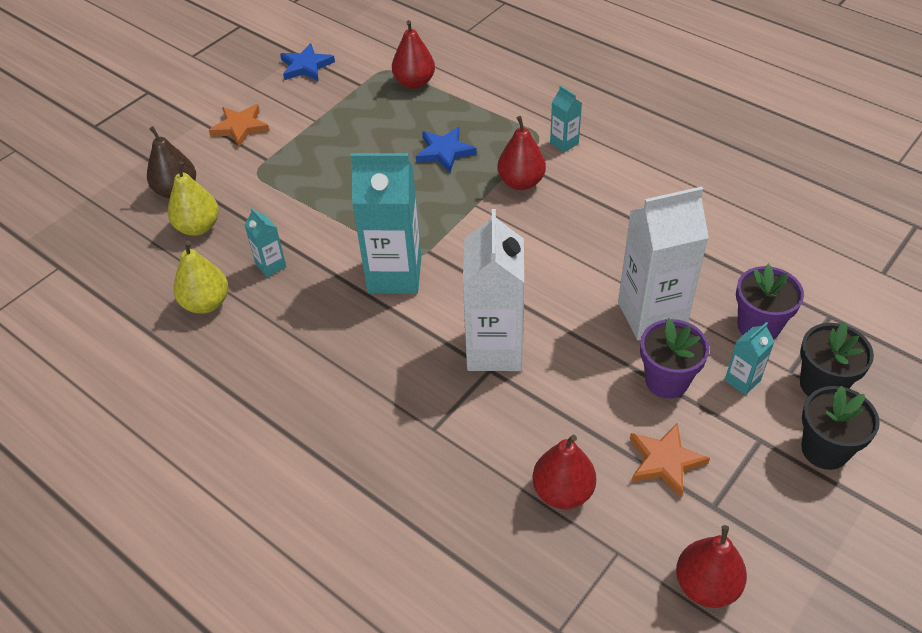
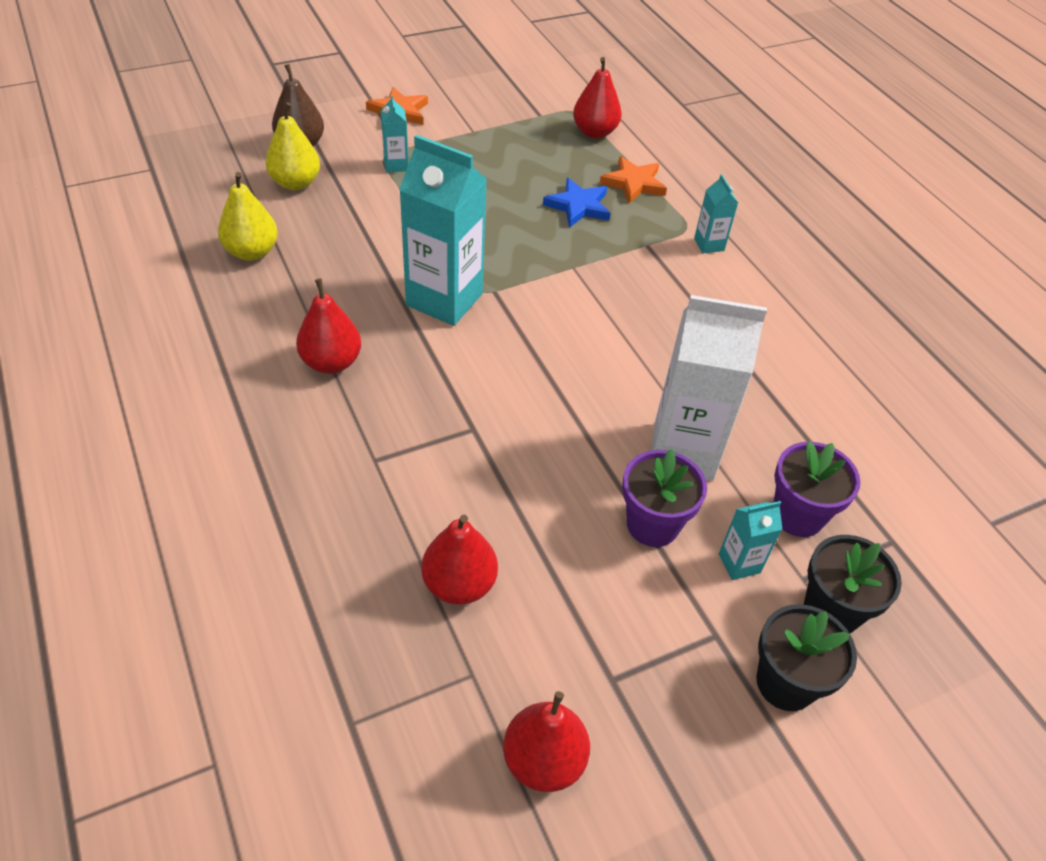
camera: 20 degrees right, 0 degrees up
(271, 265) = (335, 243): turquoise carton -> turquoise carton (396, 165)
(306, 66) = (500, 81): blue star -> none
(494, 350) = (491, 412): white carton -> none
(521, 182) = (636, 264): red pear -> red pear (331, 362)
(665, 461) = (591, 606): orange star -> orange star (634, 183)

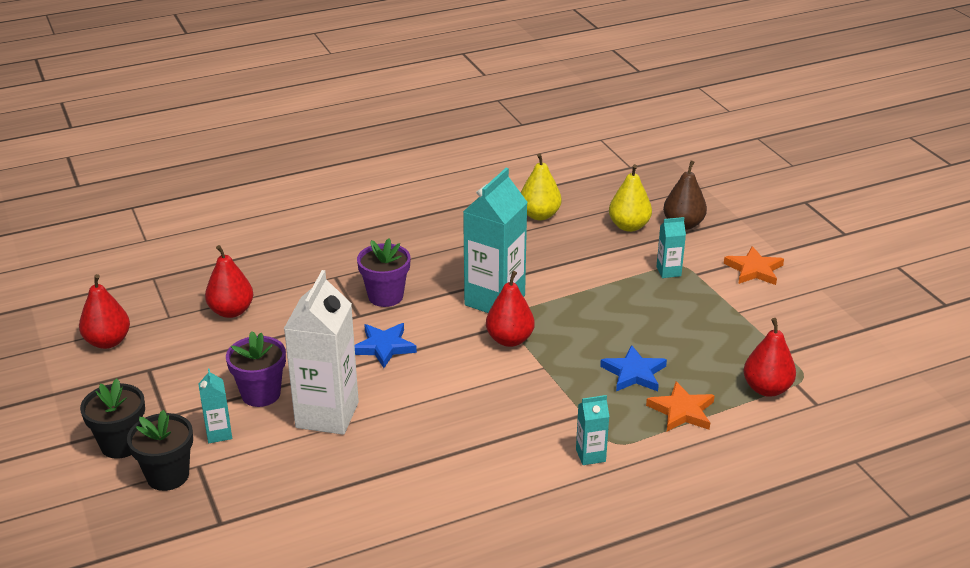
camera: 95 degrees right, 15 degrees down
(331, 362) = (425, 255): red pear -> red pear (509, 340)
(543, 401) = (384, 347): none -> blue star
(798, 515) = (255, 471): purple flower pot -> purple flower pot (385, 296)

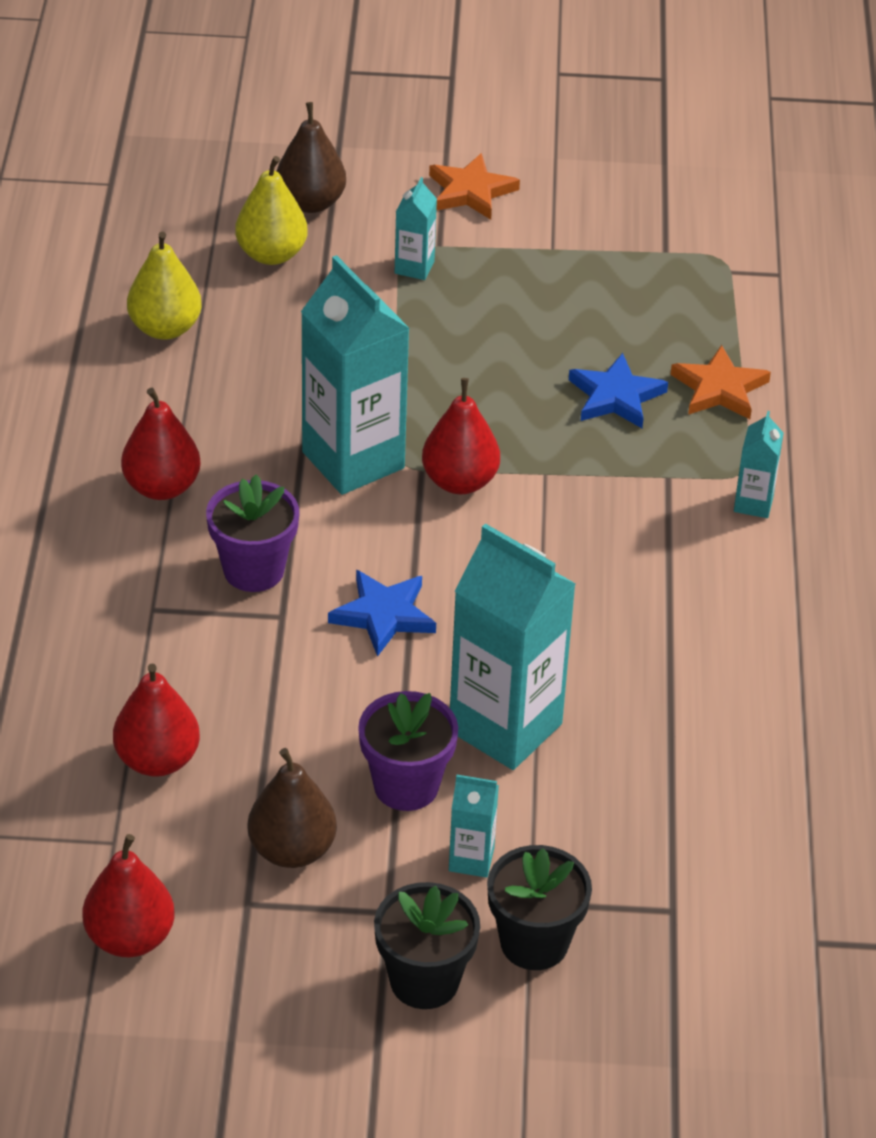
camera: 65 degrees left, 10 degrees up
(193, 371) = (292, 850): none -> brown pear
(327, 415) = (505, 727): white carton -> turquoise carton
(766, 389) = (724, 299): red pear -> red pear (162, 487)

